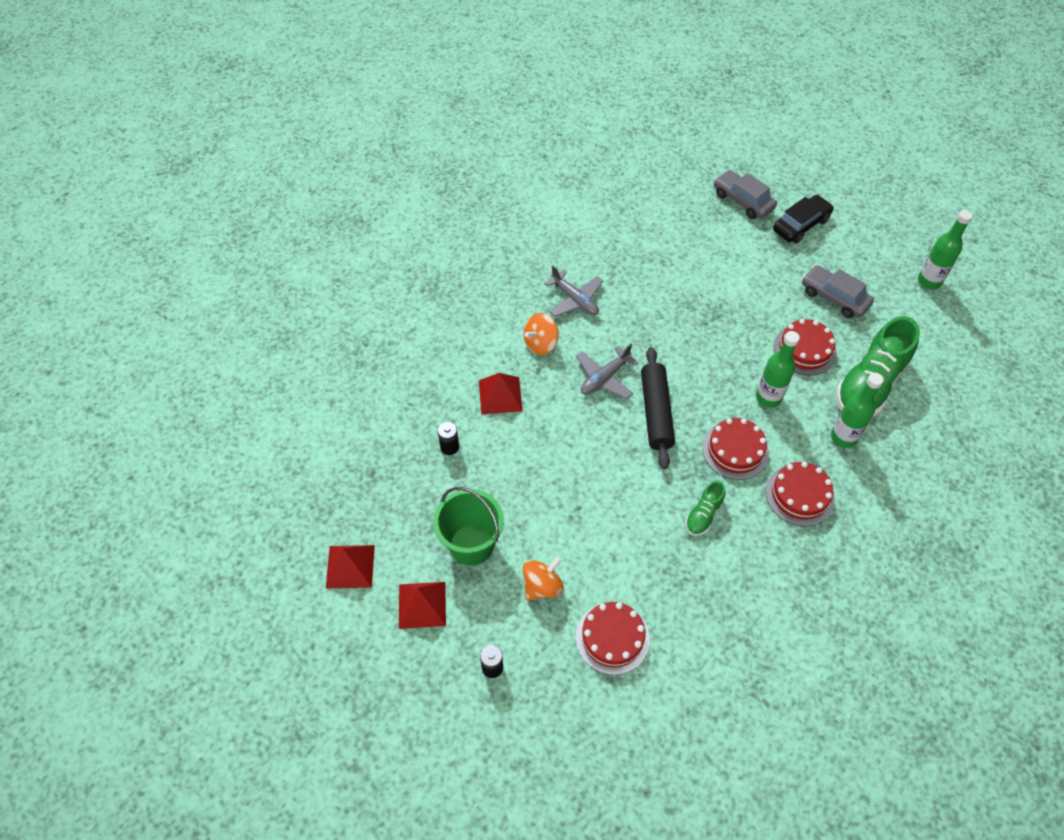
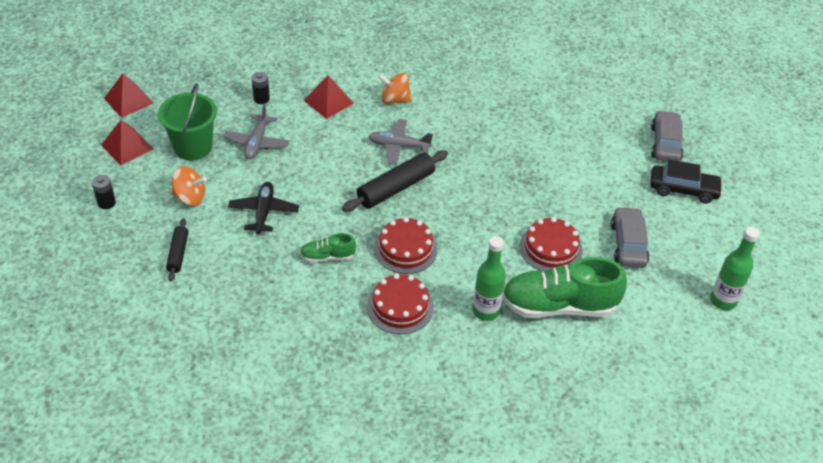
camera: 50 degrees right, 10 degrees down
(575, 300) = (454, 98): grey plane -> grey plane (257, 143)
(609, 534) = (264, 212): none -> black plane
(612, 638) = (178, 253): red cake -> black rolling pin
(768, 397) = (477, 247): green bottle -> none

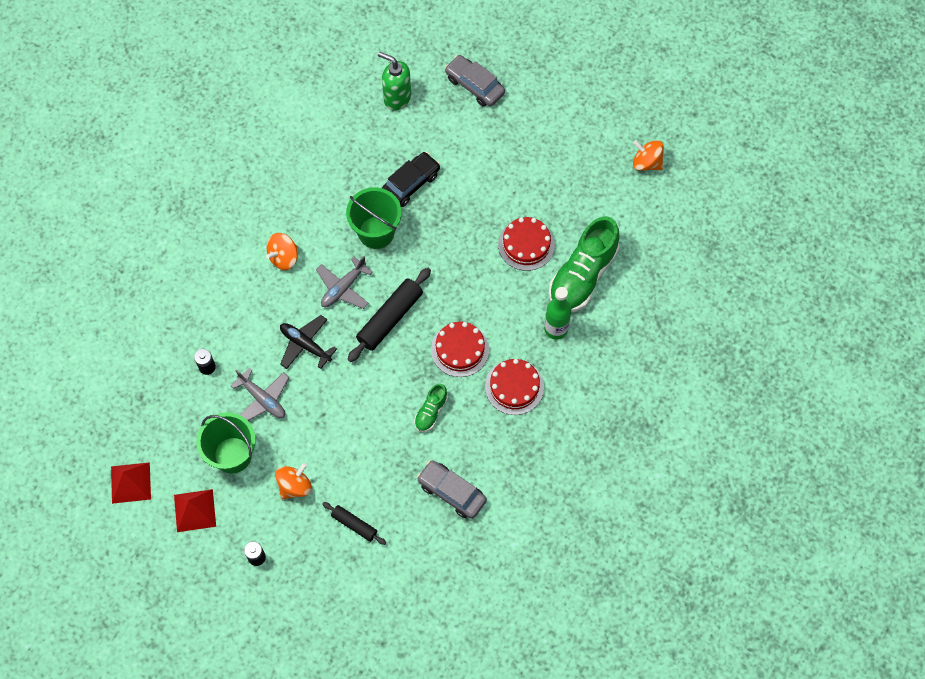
camera: 55 degrees left, 20 degrees up
(264, 212) = (350, 435): black plane -> black plane (305, 345)
(328, 101) = (249, 313): red pyramid -> none
(396, 188) = (390, 318): black rolling pin -> black rolling pin turned 45 degrees clockwise
(468, 143) = (376, 232): none -> green bucket
(601, 102) = (397, 98): none -> green soap dispenser
(628, 244) = (556, 187): grey car -> grey car (452, 492)
(683, 190) = (530, 109): black car -> black car (410, 184)
(723, 301) = (646, 163): green bottle -> orange spinning top

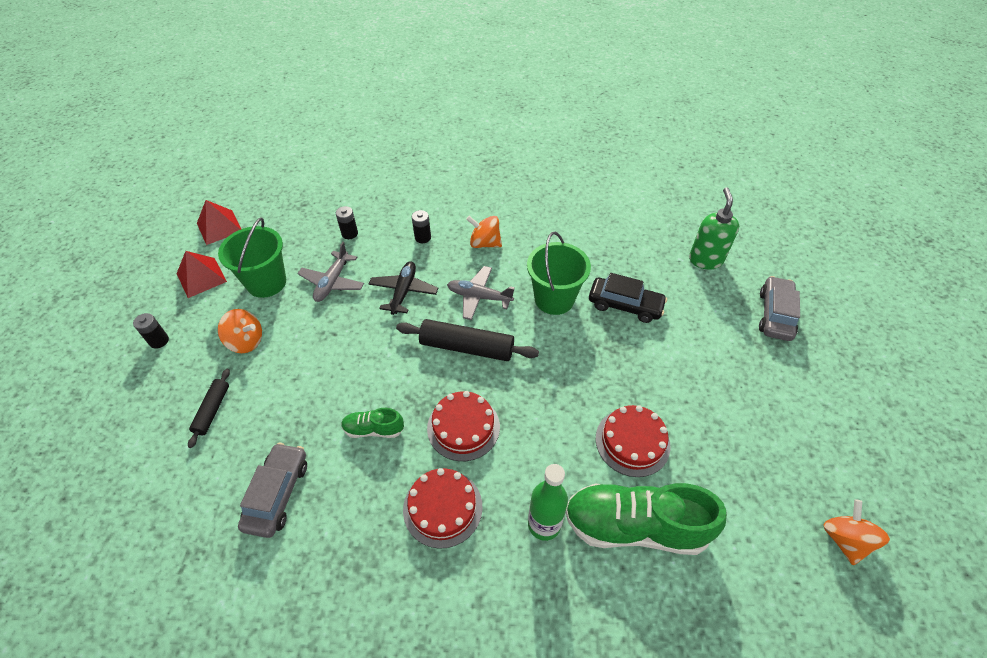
camera: 65 degrees right, 15 degrees down
(248, 306) = (422, 237): none -> black battery

